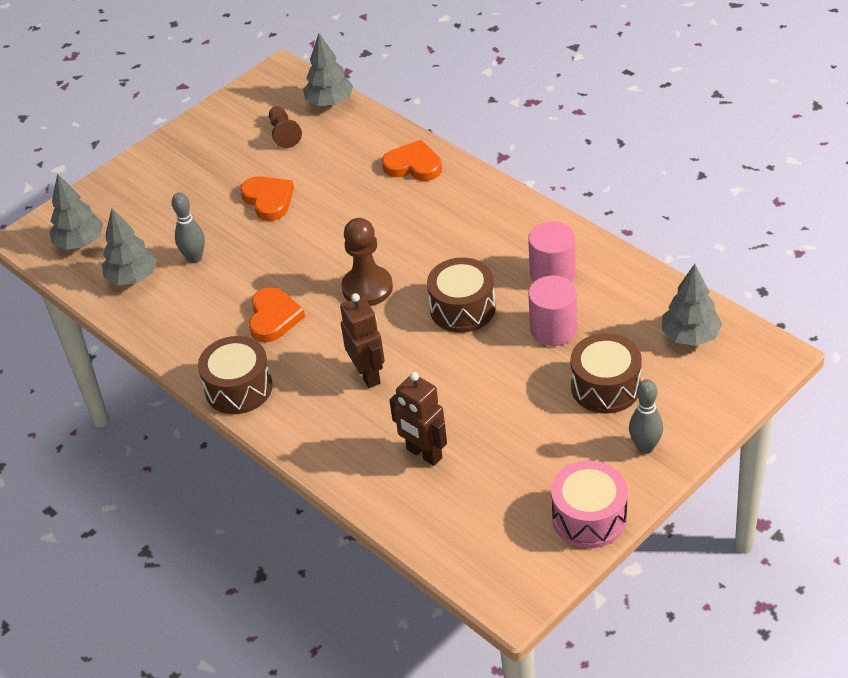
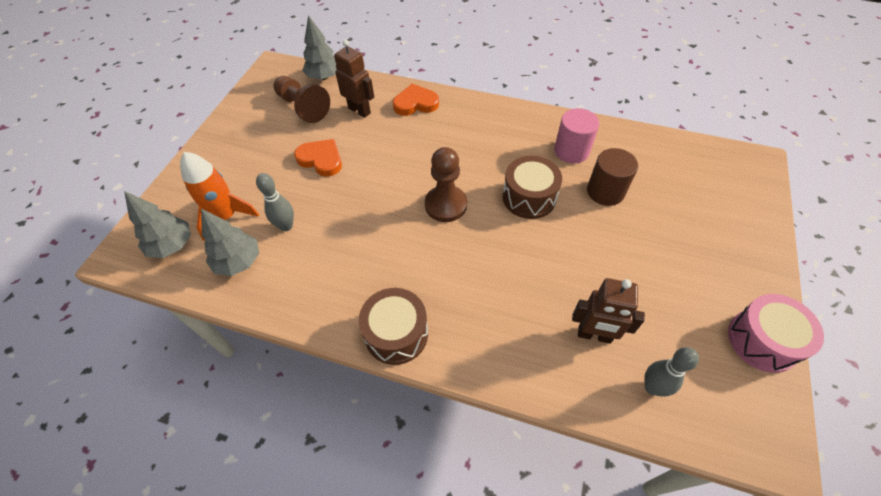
camera: 30 degrees left, 10 degrees up
(143, 230) = (226, 216): none -> orange rocket
(274, 318) = (386, 256): orange heart -> none
(284, 134) = (303, 107): brown pawn -> brown pawn, size x1.56
(368, 374) = (498, 279): brown robot -> brown robot (359, 110)
(553, 329) = (605, 191): pink cylinder -> brown cylinder
(605, 387) = (677, 223): brown drum -> none
(645, 447) = (746, 262): grey bowling pin -> grey bowling pin (652, 387)
(690, 336) = (698, 165): grey tree -> none

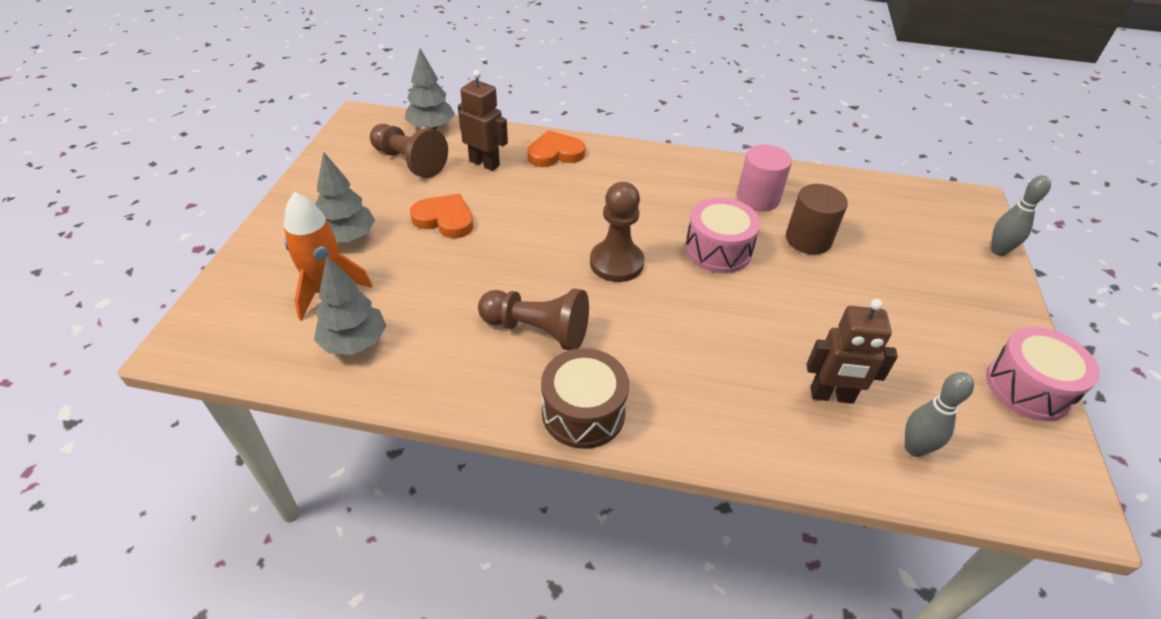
camera: 10 degrees left, 10 degrees down
(172, 245) = (257, 328): grey tree -> grey tree (347, 237)
(286, 226) = (412, 297): grey bowling pin -> grey bowling pin (998, 251)
(374, 261) = (537, 330): none -> brown pawn
(529, 197) = (718, 250): brown drum -> pink drum

